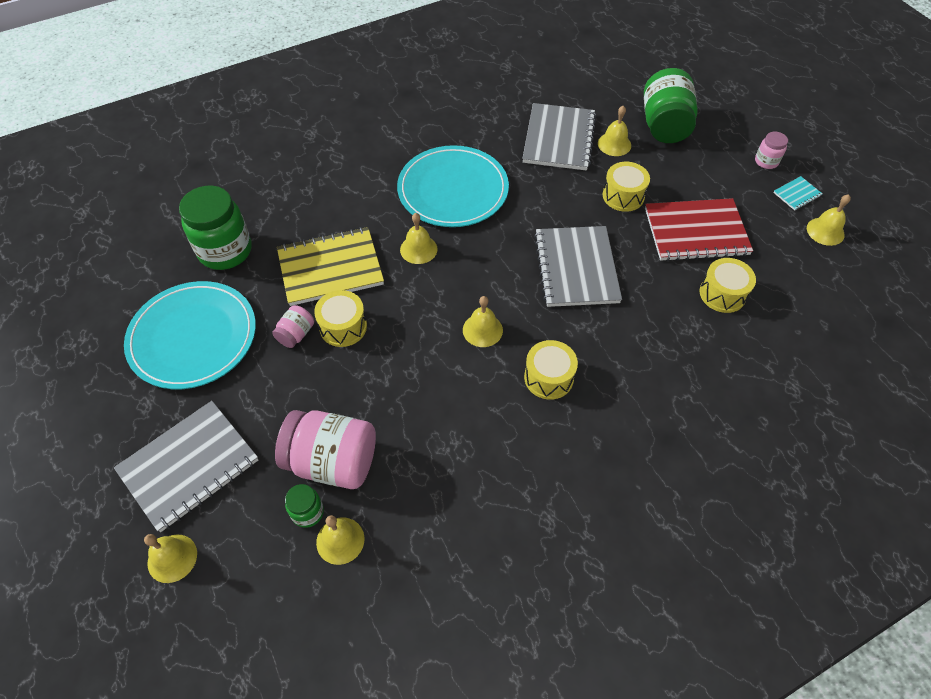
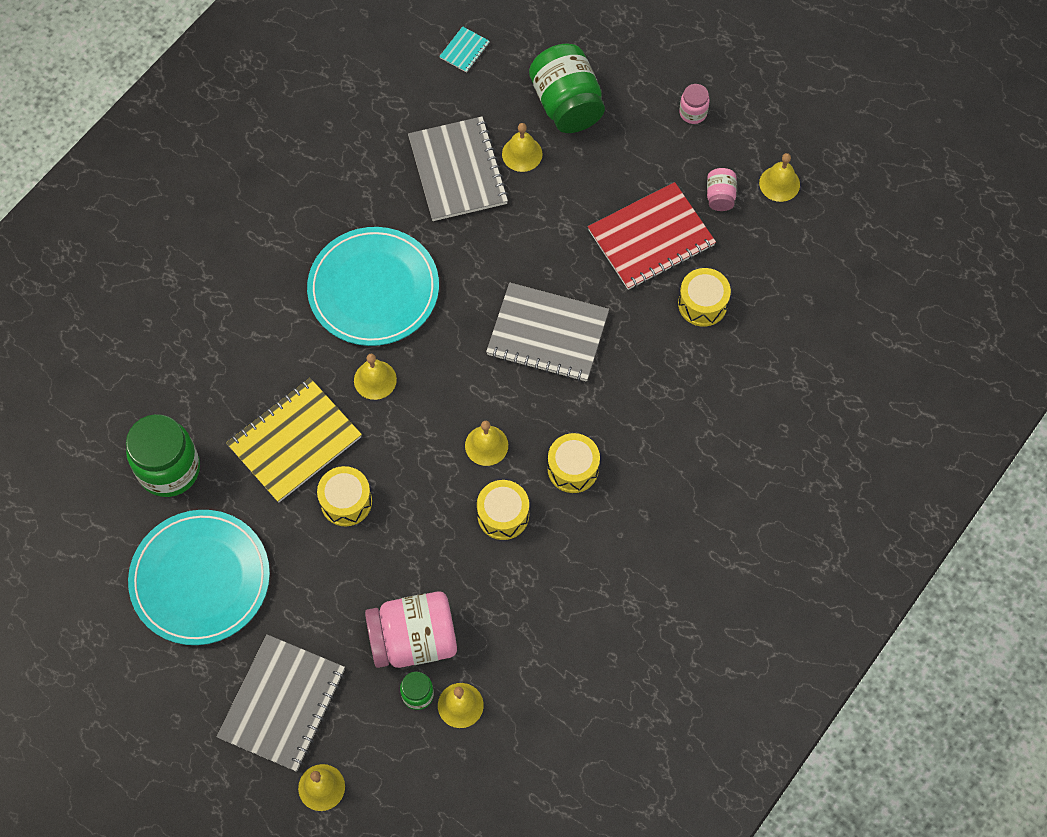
camera: 25 degrees left, 10 degrees up
(296, 334) = (303, 530): pink jar -> pink jar (720, 196)
(576, 268) = (547, 334): grey notebook -> grey notebook turned 45 degrees counterclockwise
(623, 196) = (559, 222): yellow drum -> yellow drum (503, 515)
(797, 194) = (737, 145): turquoise notebook -> turquoise notebook (464, 50)

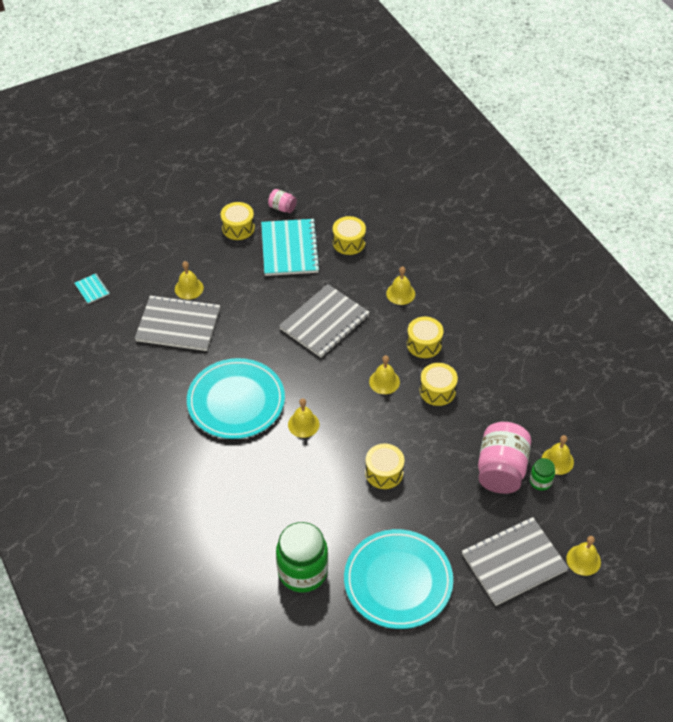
camera: 65 degrees left, 15 degrees down
(282, 703) = (514, 562): grey notebook -> grey notebook turned 75 degrees counterclockwise
(295, 441) = (323, 486): yellow notebook -> none
(566, 104) = (169, 253): green jar -> none
(651, 238) = (289, 249): red notebook -> turquoise notebook
(654, 161) = (238, 228): none -> yellow drum
(693, 113) = (218, 198): pink jar -> none
(779, 183) = (291, 179): yellow bell -> yellow bell (400, 293)

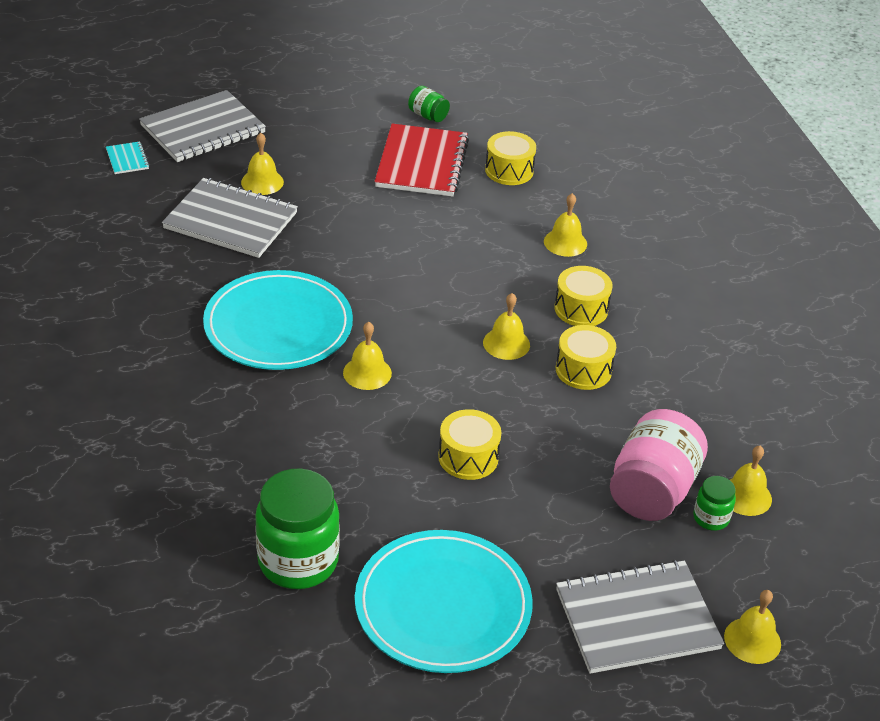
camera: 10 degrees right, 10 degrees down
(238, 228) = (357, 127): yellow drum -> none
(282, 208) = (428, 116): pink jar -> green jar
(289, 249) = (421, 163): turquoise notebook -> red notebook
(324, 322) = (441, 256): grey notebook -> grey notebook (203, 129)

